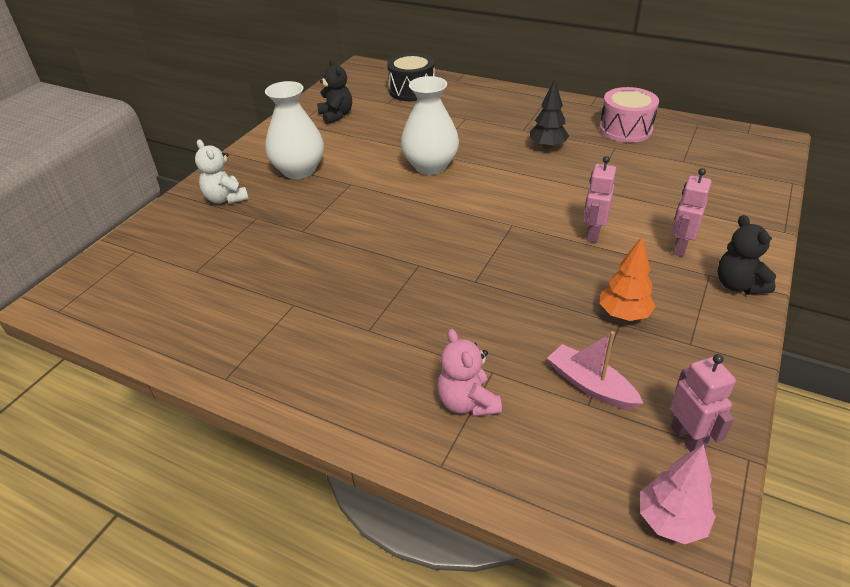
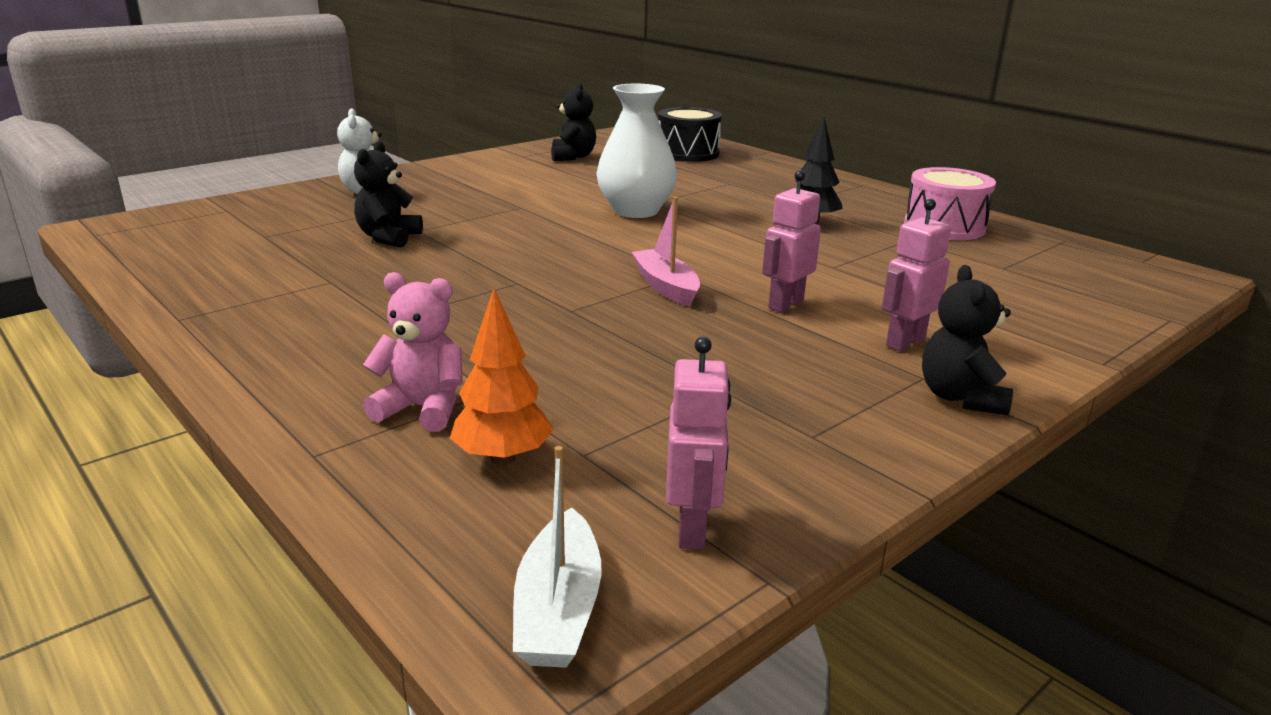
camera: 20 degrees right, 15 degrees down
(289, 245) = (389, 238): none -> black teddy bear
(299, 170) = (476, 187): white vase -> none
(467, 402) = (422, 409): pink teddy bear -> pink teddy bear turned 105 degrees clockwise
(590, 385) = (609, 437): pink boat -> pink boat (666, 287)
(623, 314) = (741, 384): orange tree -> orange tree (503, 458)
(671, 521) = (558, 609): pink tree -> white boat

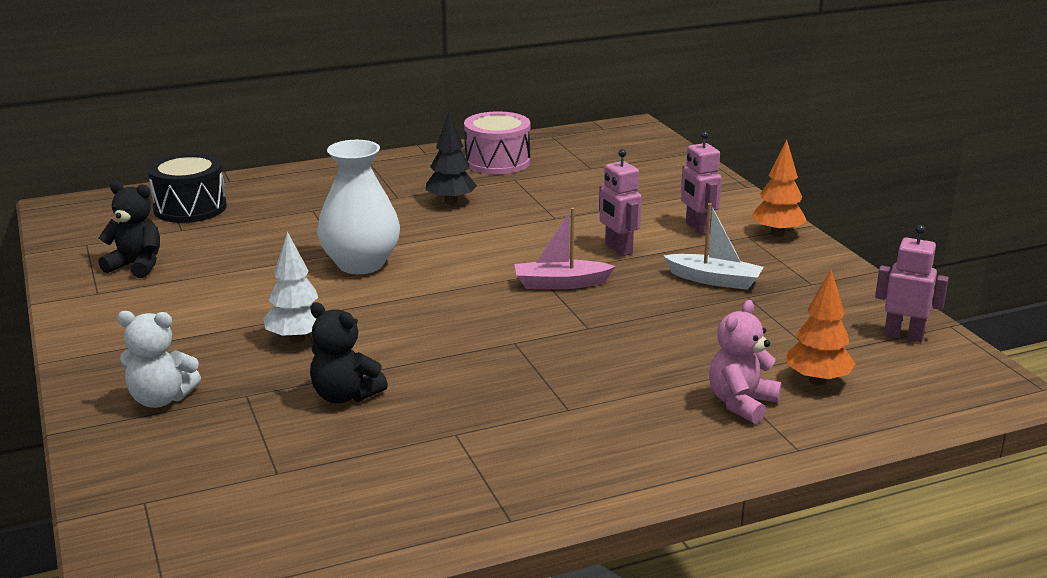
camera: 70 degrees left, 0 degrees up
(480, 212) = (297, 339): none -> white tree
(558, 609) = (970, 382): white boat -> white boat (714, 280)
(960, 397) = (777, 233): black teddy bear -> orange tree

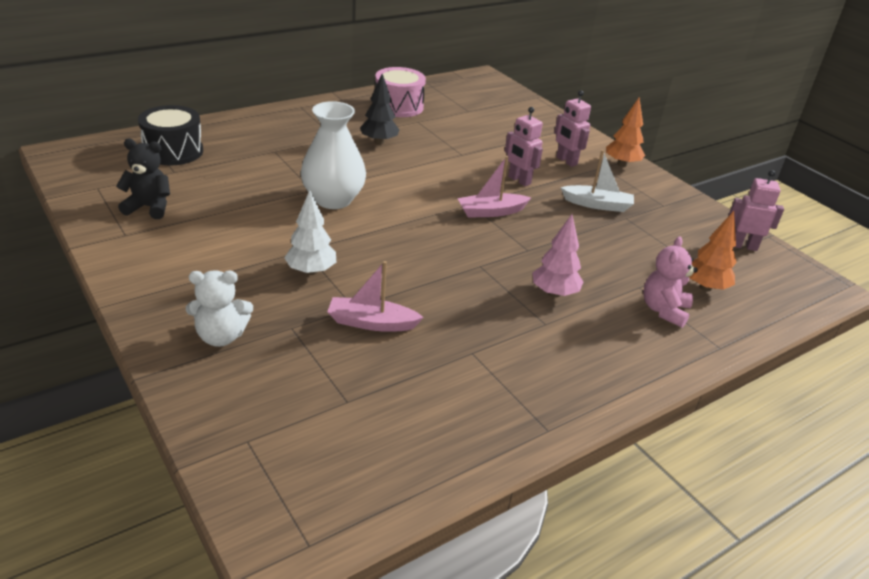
camera: 15 degrees left, 10 degrees up
(345, 395) = (371, 323): black teddy bear -> pink boat
(598, 377) = (554, 293): none -> pink tree

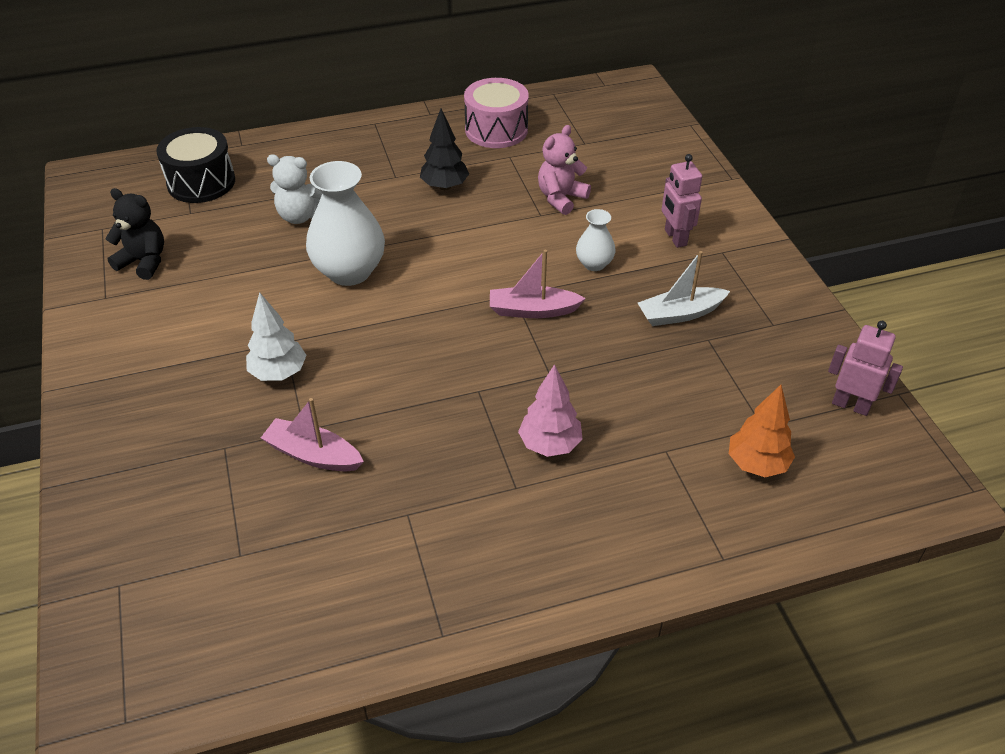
camera: 20 degrees right, 10 degrees up
(221, 336) = (147, 448): white teddy bear -> white teddy bear (300, 216)
(519, 180) = (594, 264): pink robot -> white vase
(597, 205) = (680, 314): white boat -> white boat turned 135 degrees clockwise
(622, 164) = (751, 249): orange tree -> none
(664, 310) = (679, 491): pink teddy bear -> pink teddy bear (561, 198)

